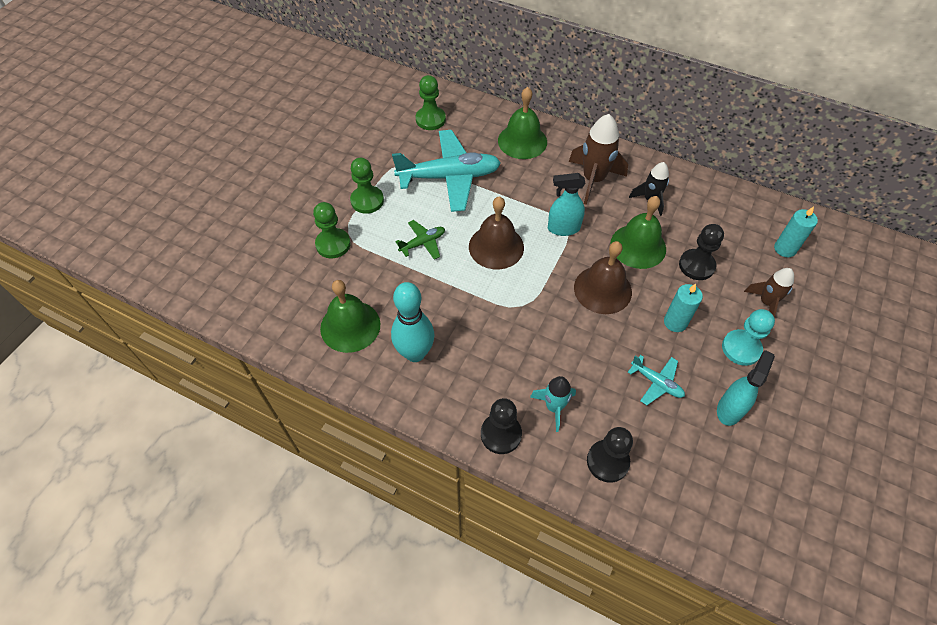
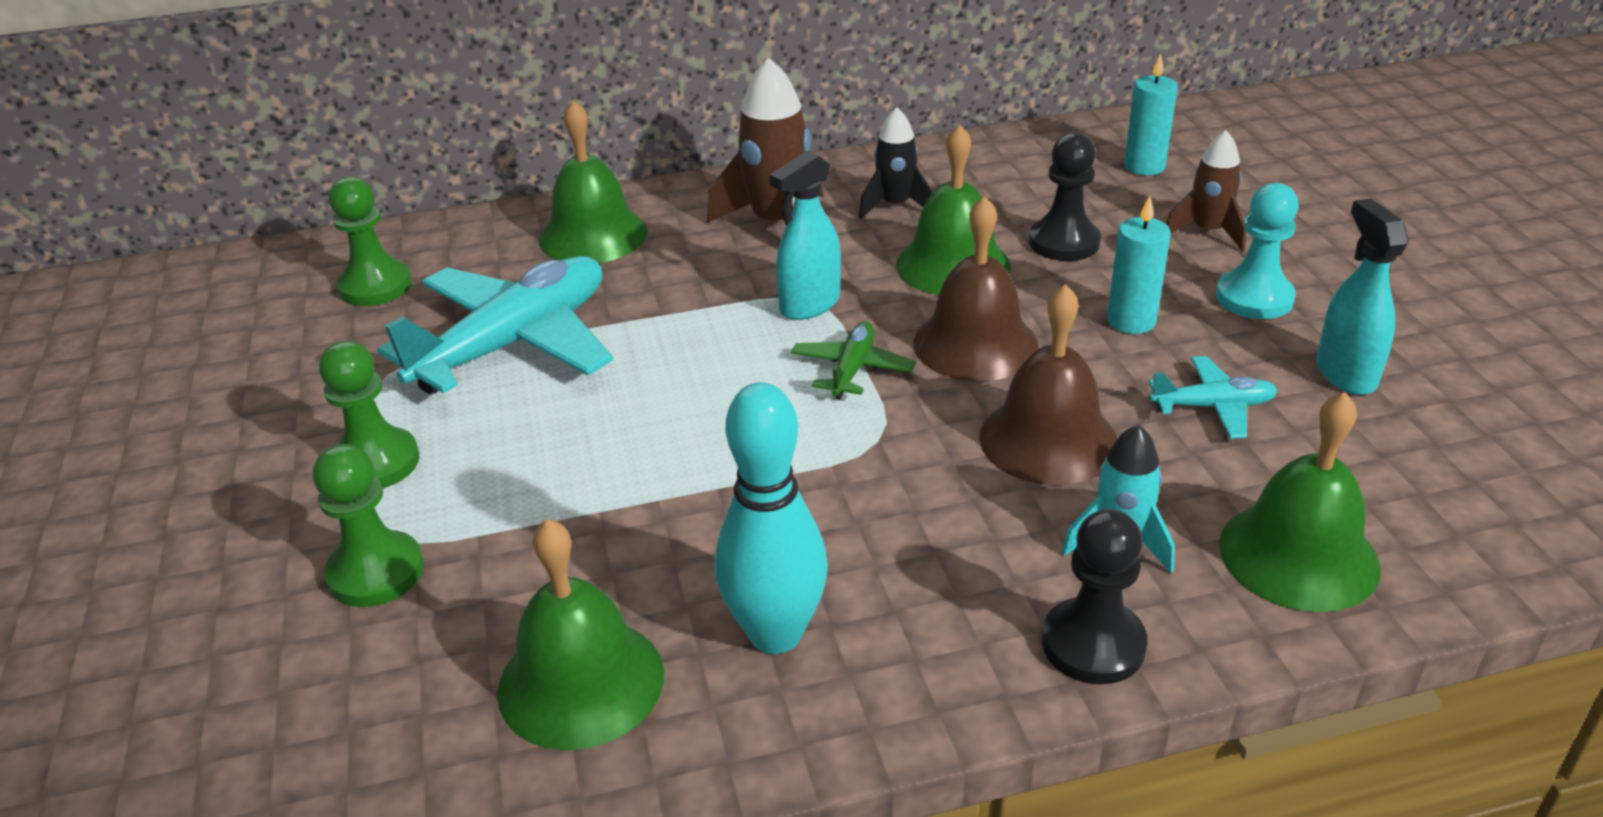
camera: 40 degrees left, 20 degrees down
(423, 243) = (577, 460): green plane -> green plane (852, 369)
(496, 247) = (726, 389): brown bell -> brown bell (1048, 439)
(607, 461) = (1298, 555): black pawn -> green bell

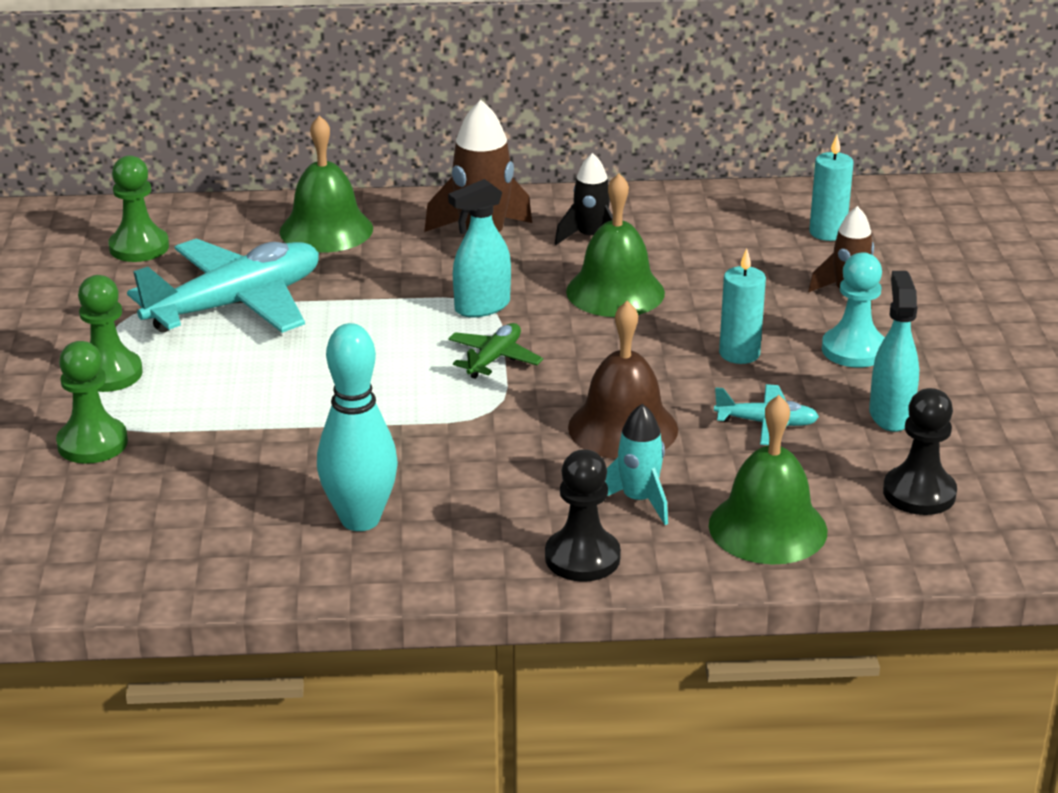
camera: 10 degrees right, 5 degrees down
(581, 682) = (215, 527): green bell -> none
(975, 344) = (602, 353): brown bell -> none
(1064, 242) = (719, 286): black pawn -> black pawn (919, 493)

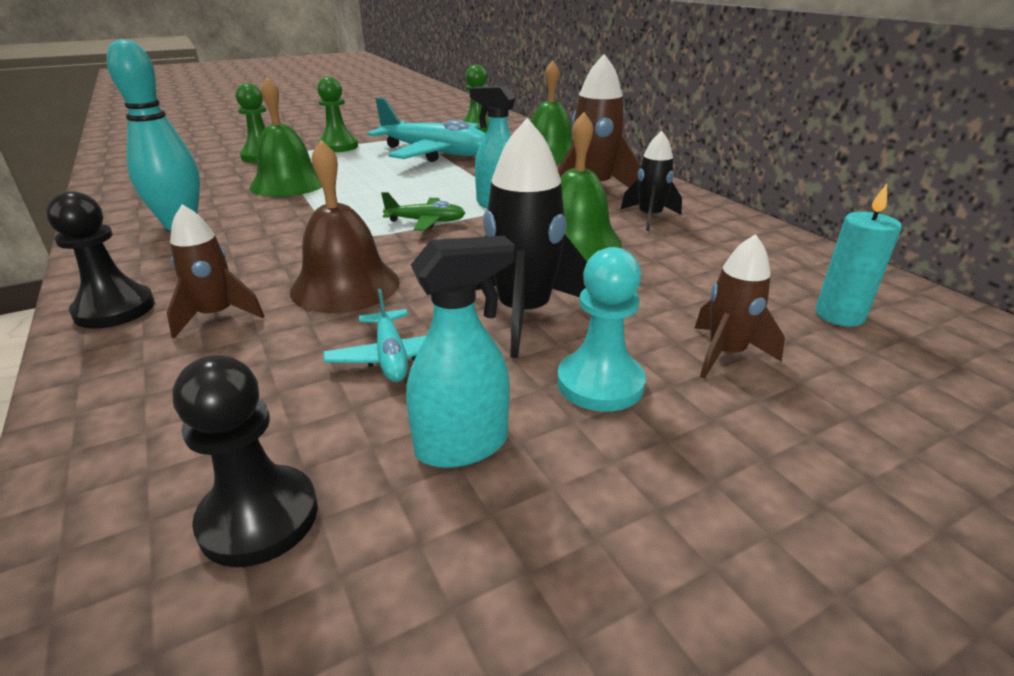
camera: 65 degrees right, 0 degrees up
(638, 500) = (217, 316): turquoise rocket -> brown rocket
(739, 354) = (523, 314): turquoise candle -> black rocket
(767, 527) = (164, 400): green bell -> green bell (288, 184)

